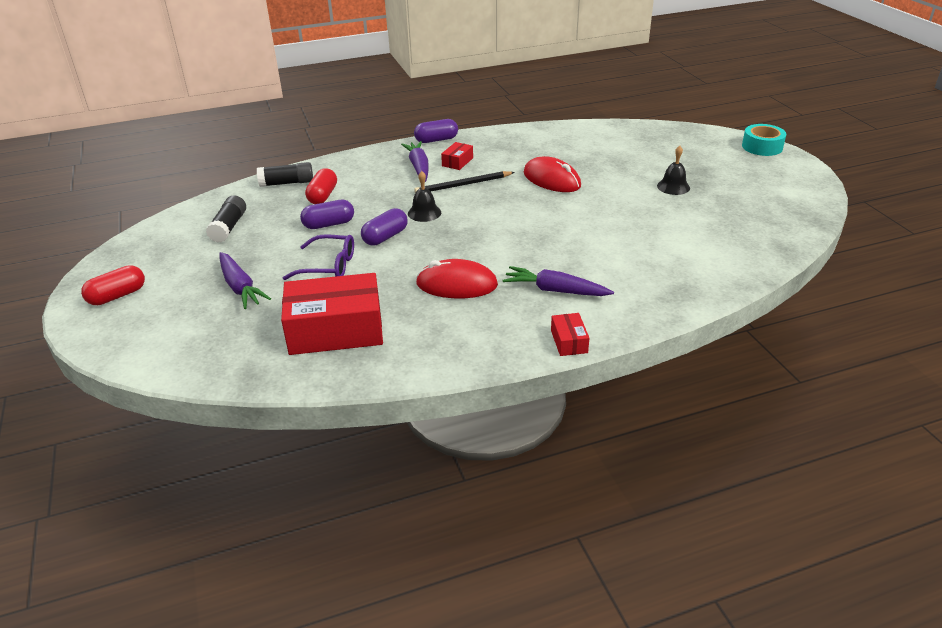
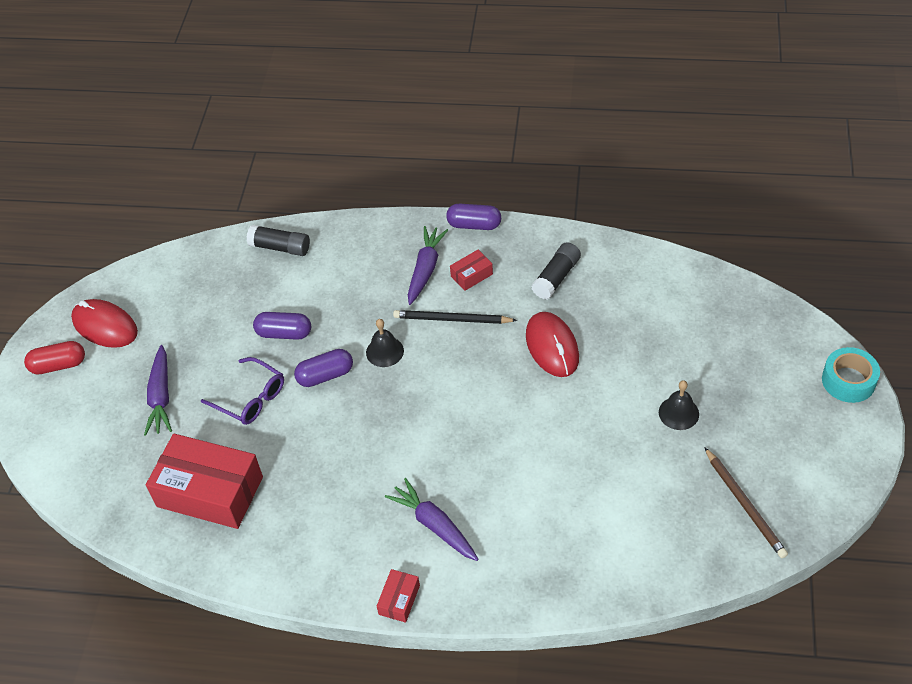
camera: 30 degrees right, 15 degrees up
(229, 227) = (193, 300): black glue stick -> black glue stick (556, 277)
(322, 196) = (303, 283): red capsule -> none
(456, 284) = (349, 476): red mouse -> red mouse (105, 326)
(766, 215) = (745, 505): none -> brown pencil

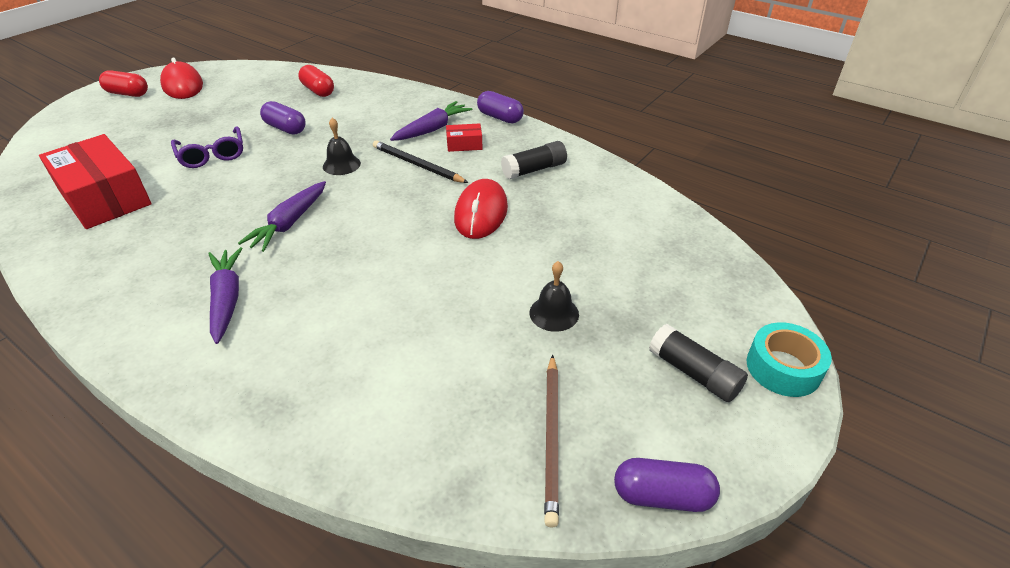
camera: 25 degrees right, 10 degrees down
(161, 396) = (159, 131): purple carrot -> purple carrot (289, 223)
(261, 268) = (318, 91): none -> red capsule
(280, 247) = (345, 85): black glue stick -> black glue stick (693, 373)
(325, 375) = (280, 162): purple capsule -> purple capsule (662, 496)
(399, 600) = (121, 345): red box -> none

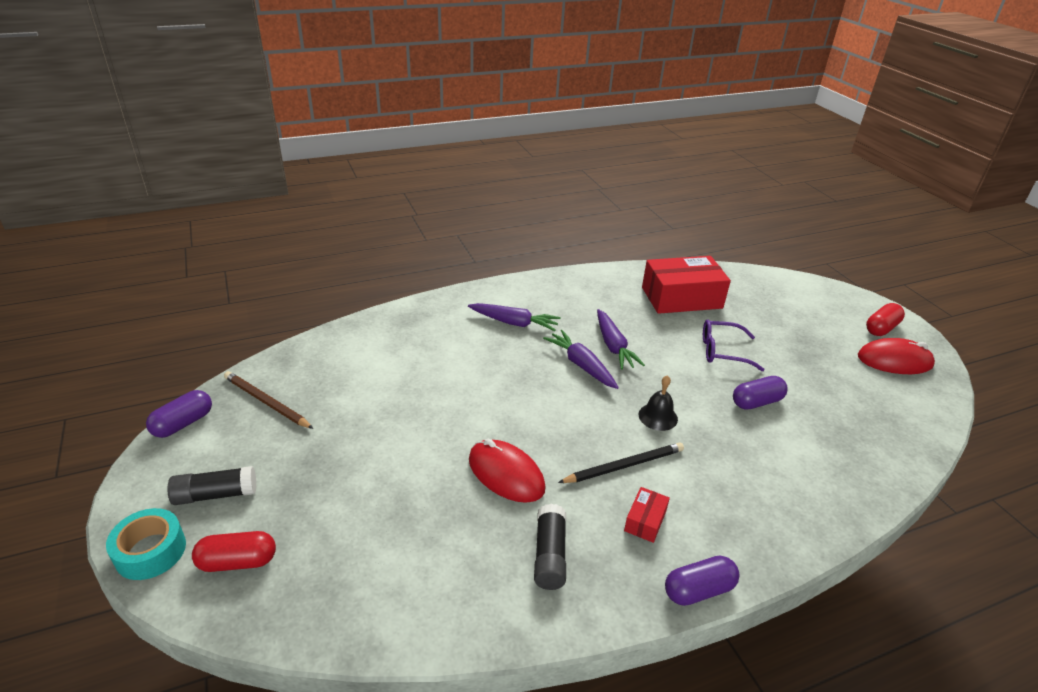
camera: 120 degrees right, 5 degrees down
(318, 91) = (850, 449): red capsule -> red capsule (237, 561)
(432, 129) = (698, 508): purple carrot -> purple carrot (613, 346)
(554, 313) = (347, 454): black bell -> none

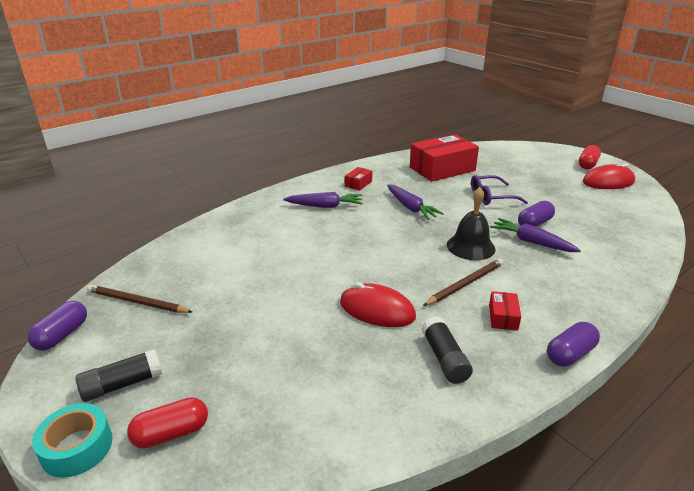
camera: 15 degrees left, 5 degrees down
(568, 299) = (358, 184): none -> red box
(581, 365) = (394, 224): purple carrot -> purple carrot (531, 242)
(624, 466) = (465, 284): black pencil -> brown pencil
(658, 416) = (470, 246): black bell -> black bell, size x1.51

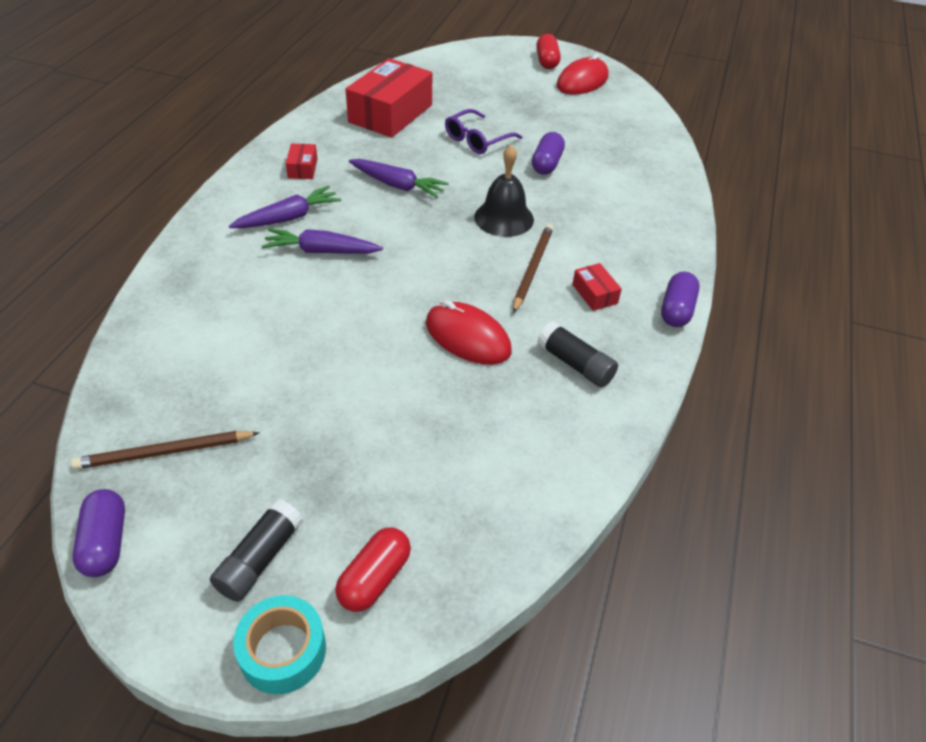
camera: 35 degrees left, 15 degrees up
(377, 310) = (467, 337): red mouse -> red mouse turned 45 degrees clockwise
(531, 242) = (560, 190): purple carrot -> purple carrot (321, 251)

